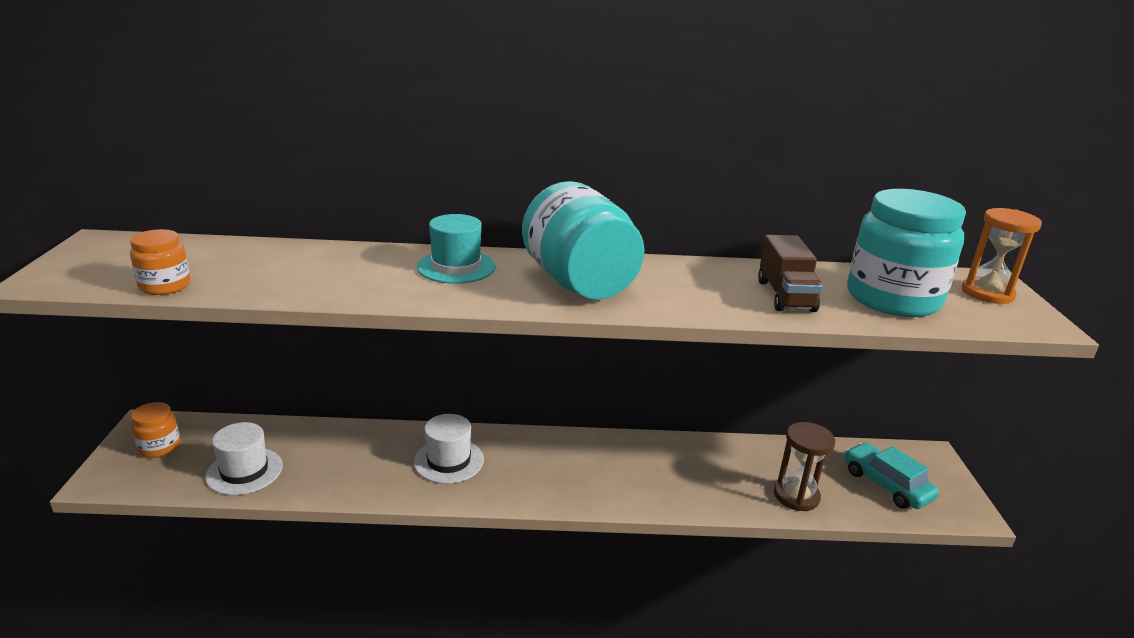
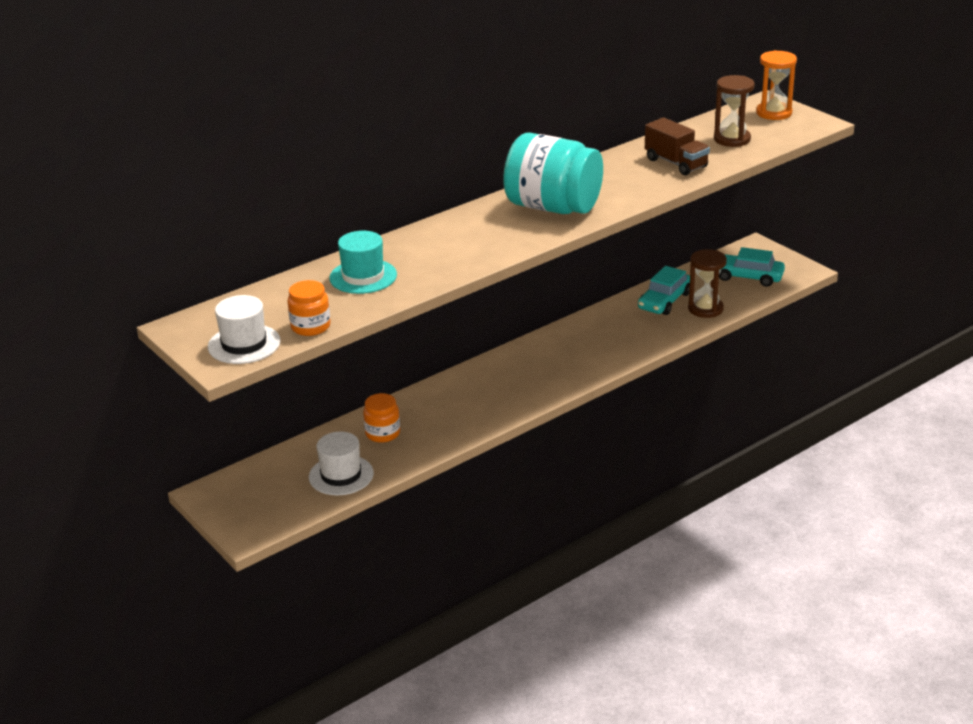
camera: 35 degrees left, 5 degrees up
(159, 447) = (248, 497): orange jar -> orange jar (382, 433)
(449, 461) = (470, 398): white hat -> white hat (244, 344)
(456, 267) = (461, 231): turquoise hat -> turquoise hat (363, 276)
(760, 464) = (664, 301): none -> turquoise car
(892, 299) = (732, 139): turquoise jar -> brown hourglass

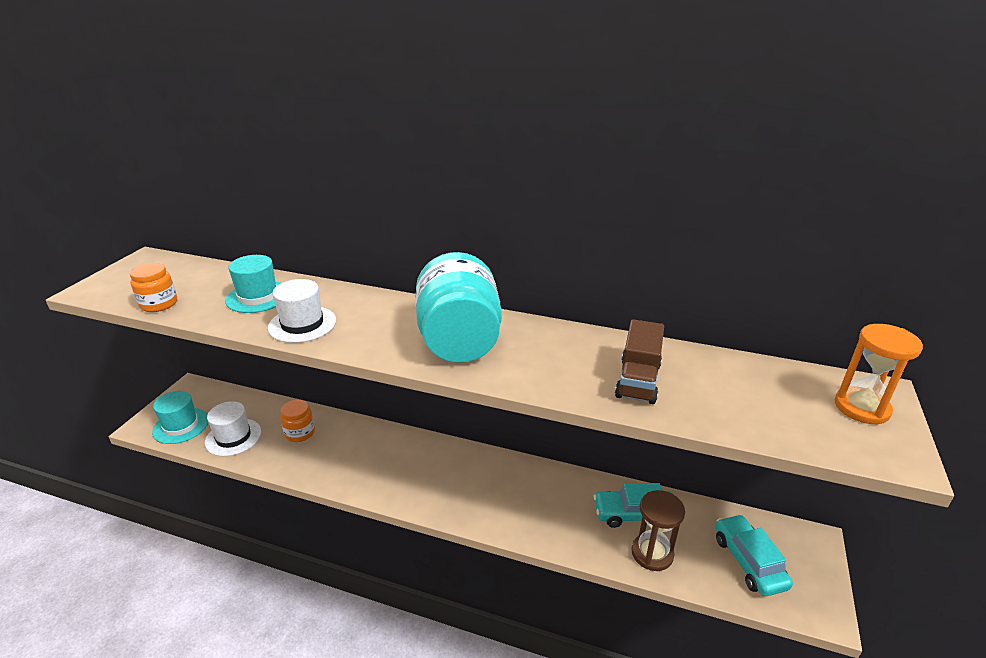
camera: 55 degrees right, 0 degrees up
(244, 344) = (122, 288): white hat -> white hat (302, 324)
(278, 507) = (181, 426): none -> turquoise hat
(732, 139) = (747, 399): brown hourglass -> none

